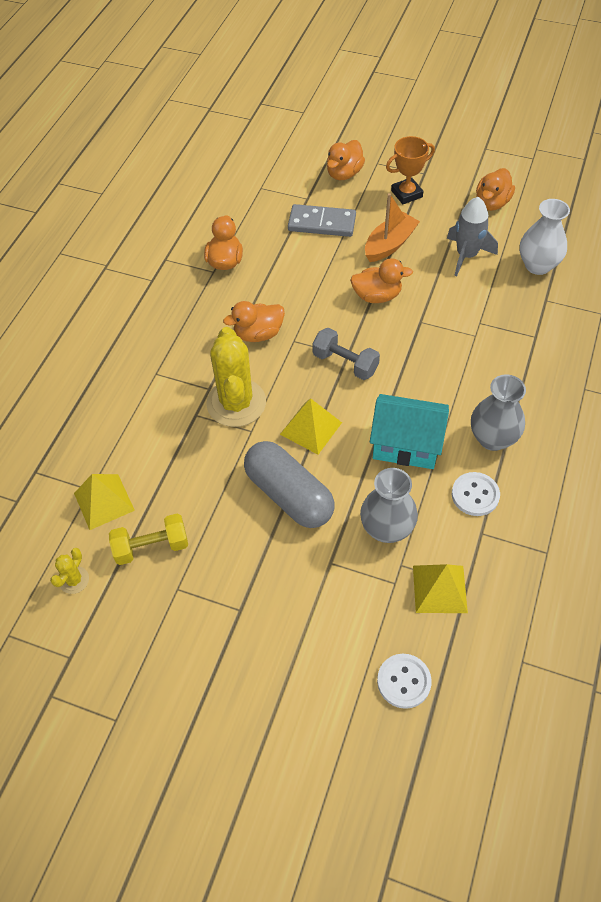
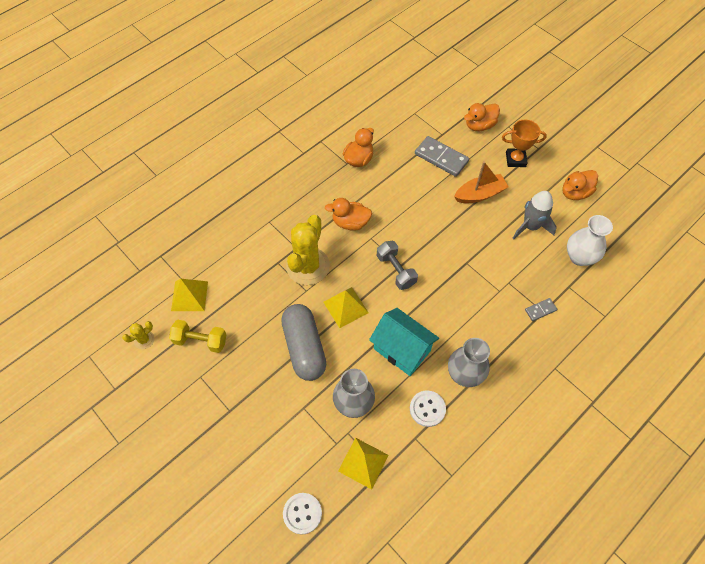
camera: 25 degrees right, 5 degrees up
(377, 296) = (447, 230): orange duck -> none
(531, 336) = (540, 310): none -> grey domino

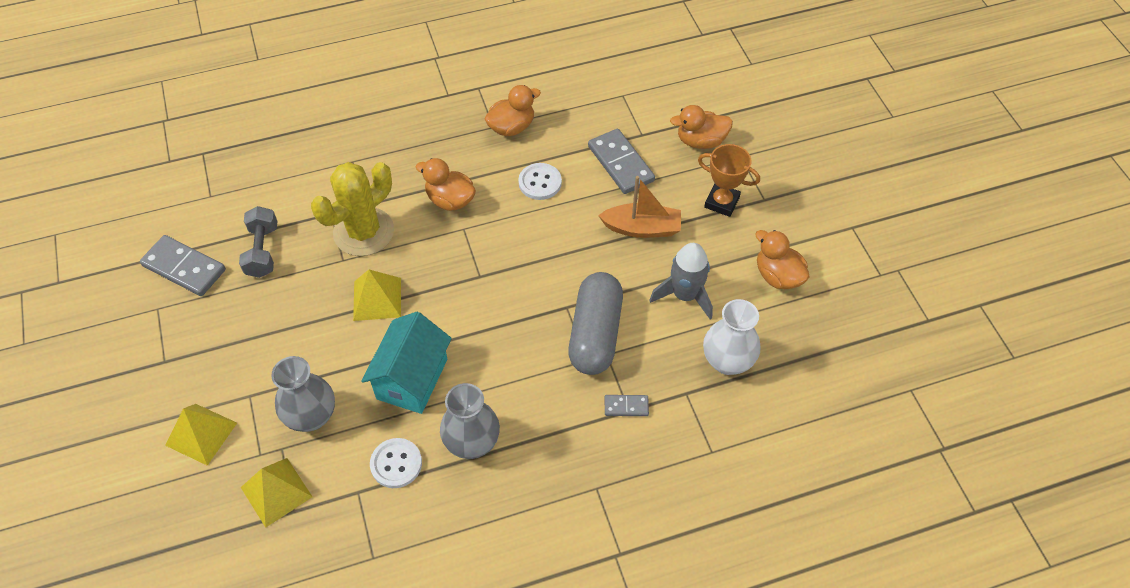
camera: 25 degrees right, 5 degrees down
(144, 340) = (124, 240): yellow cactus -> none
(189, 296) = (205, 211): yellow pyramid -> yellow pyramid (201, 434)
(200, 341) = (184, 268): yellow dumbbell -> grey domino
(302, 513) = (168, 516): white button -> white button (540, 182)
(304, 347) = (297, 326): grey capsule -> grey capsule (595, 334)
(396, 270) = (469, 280): grey dumbbell -> grey dumbbell (263, 251)
(402, 350) = (412, 379): turquoise house -> turquoise house turned 45 degrees clockwise
(575, 193) = (777, 276): orange duck -> orange duck turned 60 degrees clockwise

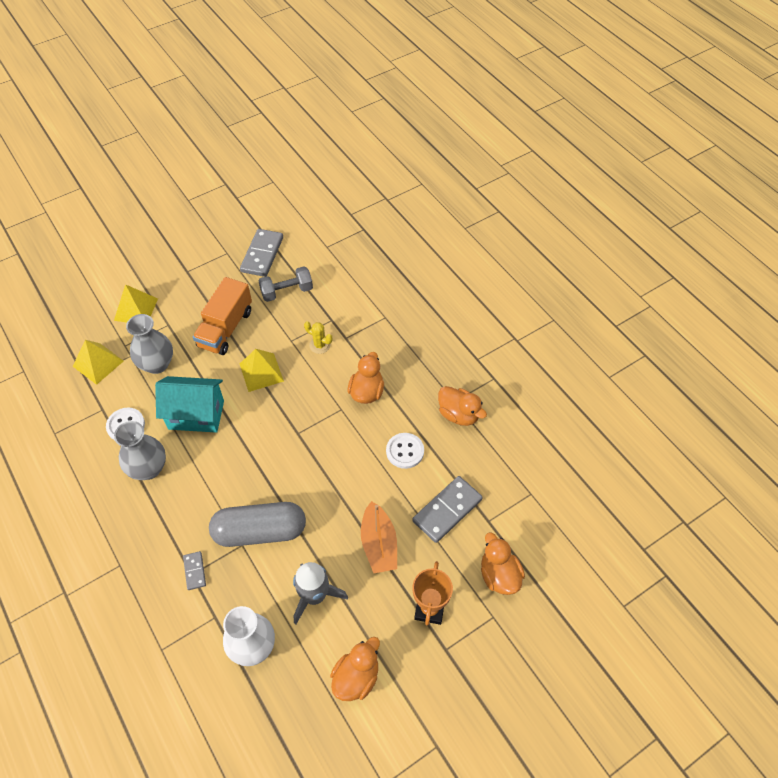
camera: 75 degrees right, 0 degrees up
(289, 328) = (226, 328): none -> orange truck
(363, 232) = (320, 345): yellow cactus -> yellow cactus, size x0.44

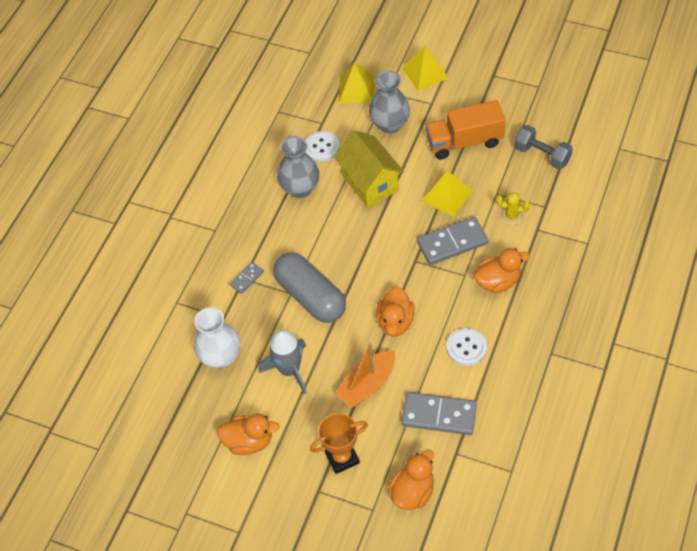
camera: 60 degrees right, 0 degrees up
(196, 415) = (370, 183): turquoise house -> yellow house
(262, 254) = (562, 110): grey domino -> grey domino (452, 243)
(320, 345) = (511, 216): yellow cactus -> yellow cactus turned 75 degrees counterclockwise
(459, 414) = (540, 365): orange duck -> orange duck (395, 322)

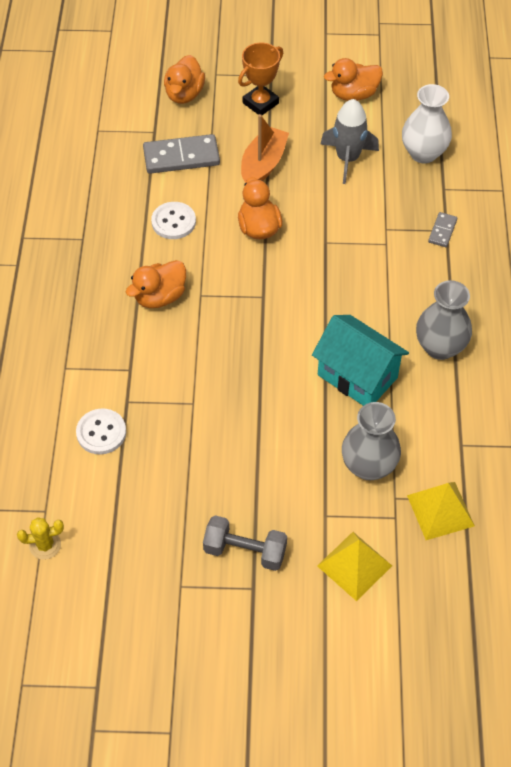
camera: 155 degrees right, 0 degrees up
(310, 297) = (362, 230): grey capsule -> none
(322, 147) = (442, 409): white button -> white button (101, 432)
(370, 183) = (357, 376): yellow house -> turquoise house
(447, 196) = (254, 384): yellow pyramid -> none
(452, 243) = (227, 327): grey domino -> none
(464, 142) = (258, 465): orange truck -> none
(511, 216) = (165, 377): yellow cactus -> yellow cactus (45, 545)
(542, 155) = (148, 472): grey dumbbell -> grey dumbbell (245, 551)

